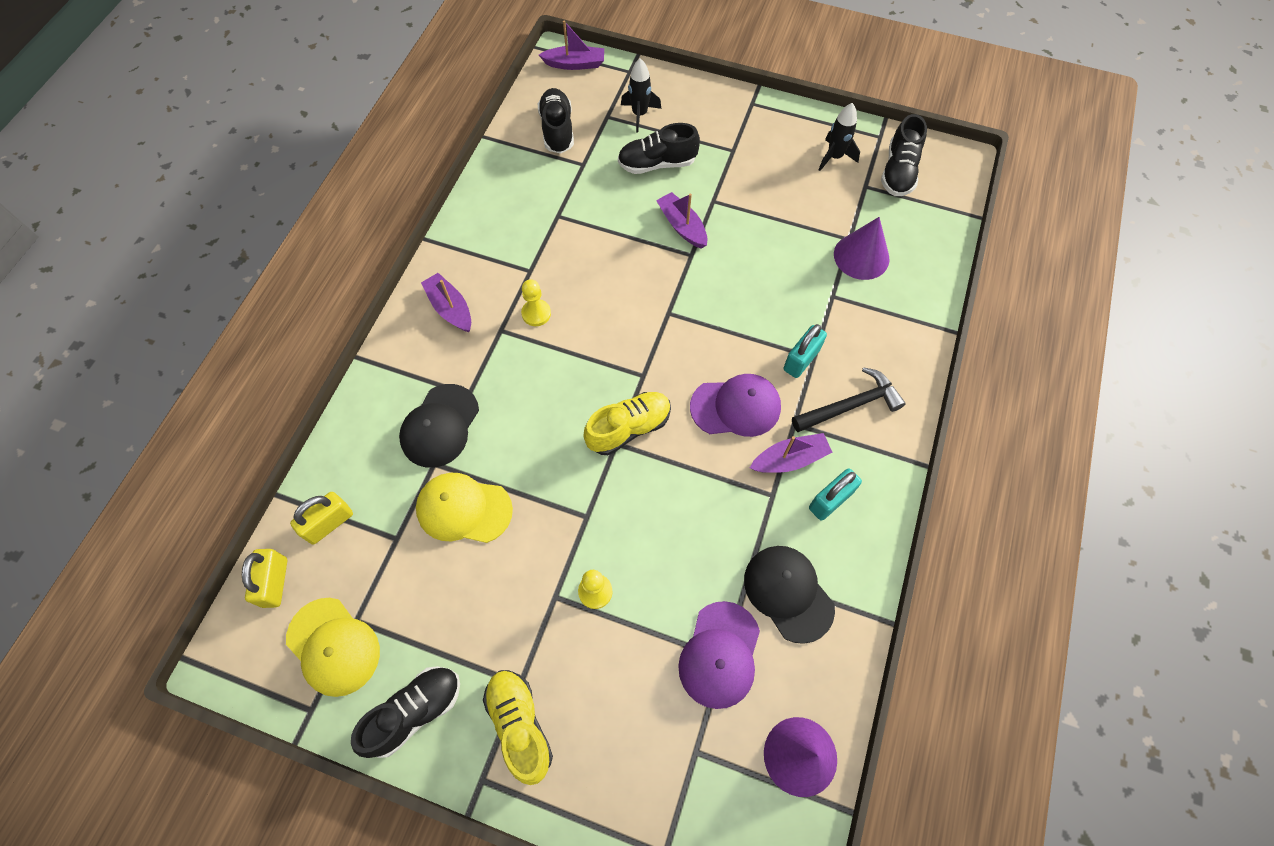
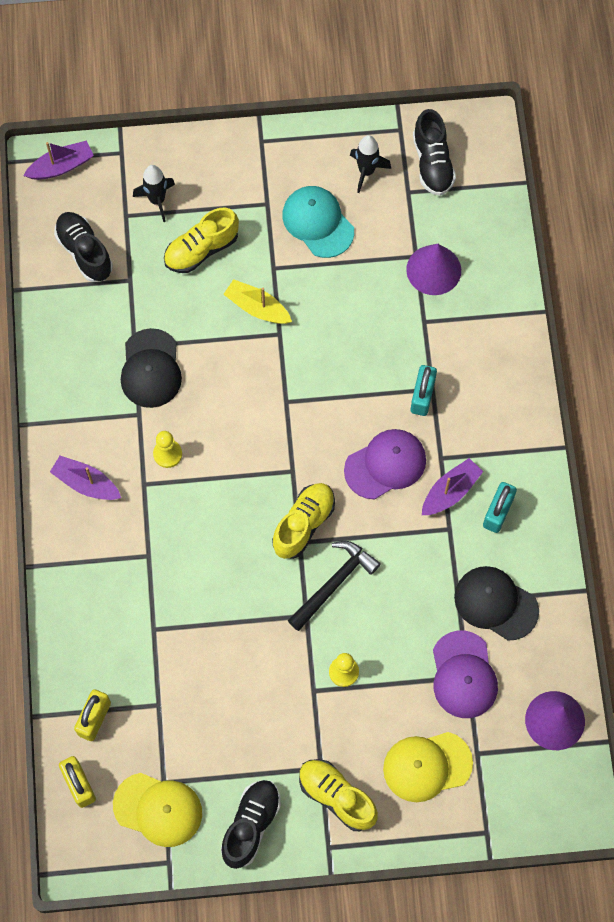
camera: 25 degrees left, 5 degrees up
(440, 426) = (140, 595): black cap -> black cap (151, 369)
(464, 509) = (201, 655): yellow cap -> yellow cap (427, 766)
(657, 164) = (201, 250): black shoe -> yellow shoe
(682, 226) = (257, 308): purple boat -> yellow boat
(771, 180) = (318, 222): none -> turquoise cap
(850, 405) = (481, 420): black hammer -> black hammer (334, 583)

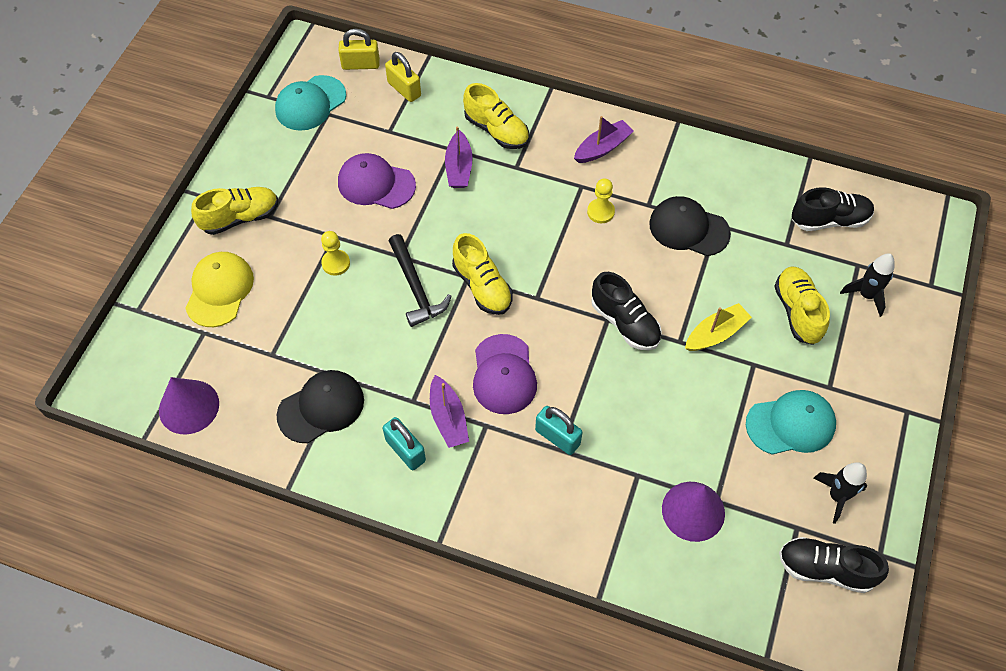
camera: 115 degrees right, 10 degrees down
(61, 166) = (930, 233): purple boat -> purple boat (459, 167)
(109, 596) = (496, 130): none -> yellow shoe
(158, 809) = (310, 103): yellow cap -> turquoise cap
(251, 825) = (258, 154): black shoe -> black shoe (625, 323)
(463, 675) = (275, 352): purple cap -> purple cap (376, 184)

